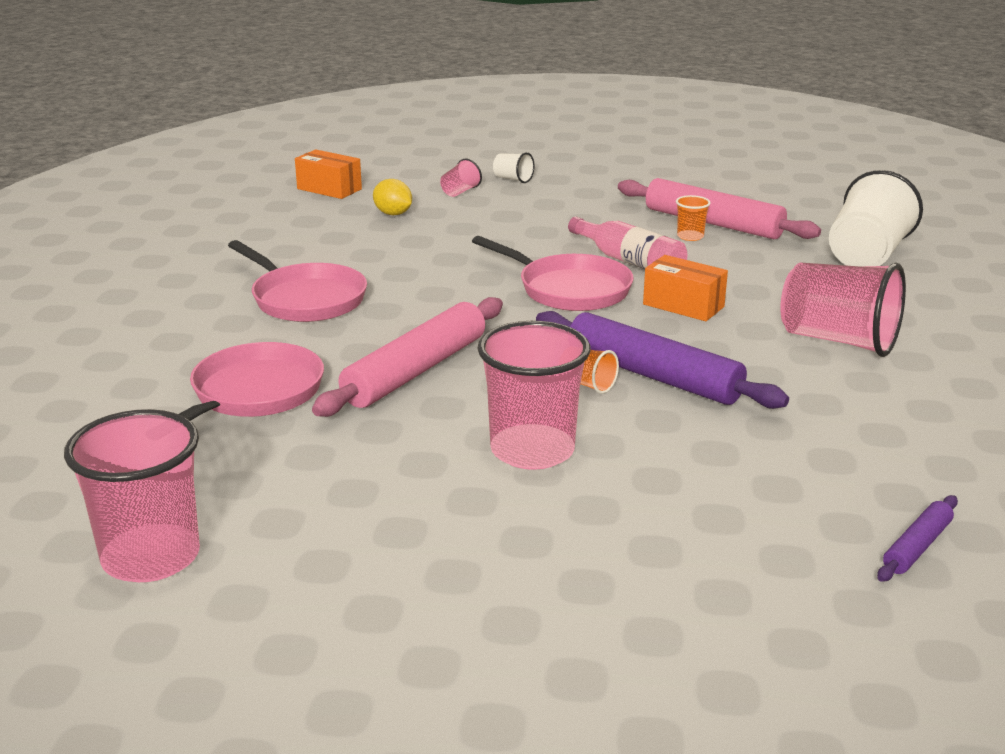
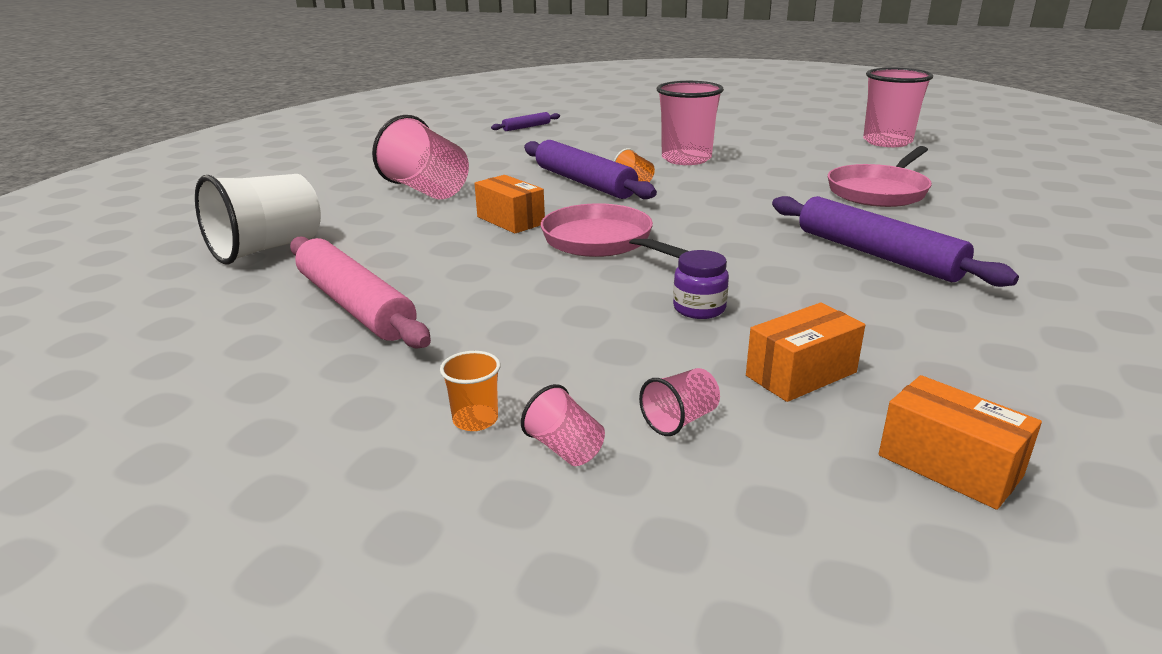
camera: 165 degrees left, 0 degrees up
(305, 299) = (877, 254): pink pan -> purple rolling pin
(393, 214) = (801, 374): yellow lemon -> orange box
(415, 371) = (757, 195): pink rolling pin -> none
(461, 242) = (699, 309): none -> purple jar
(513, 179) = (565, 449): white cup -> pink cup
(630, 261) = (514, 264): pink bottle -> none
(690, 236) = (410, 288): orange cup -> orange cup (475, 420)

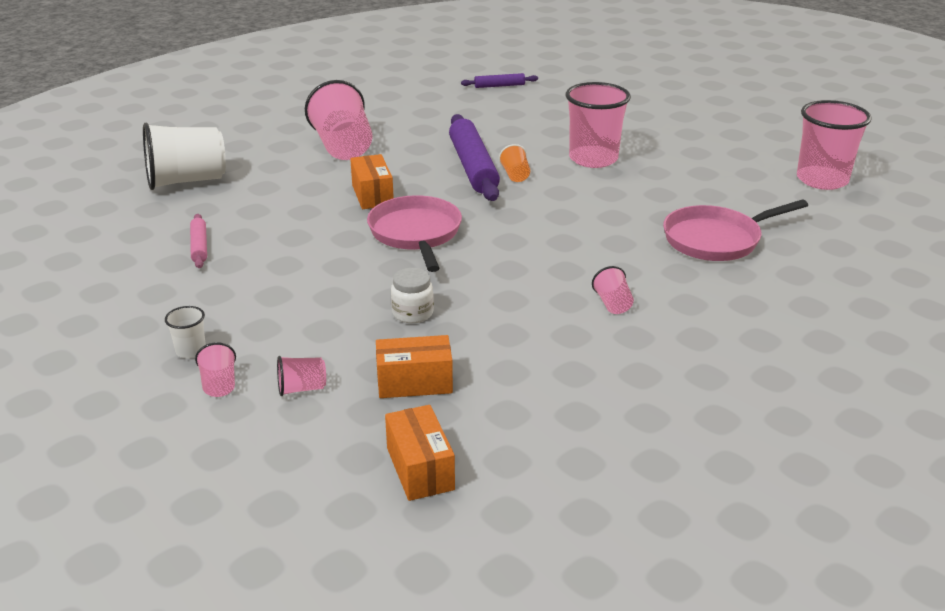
camera: 25 degrees right, 5 degrees up
(355, 305) = (199, 246): pink rolling pin -> pink rolling pin, size x0.49
(475, 420) = (191, 351): orange cup -> white cup
(699, 309) = (412, 313): purple jar -> white jar
(877, 254) = (612, 304): purple rolling pin -> pink cup

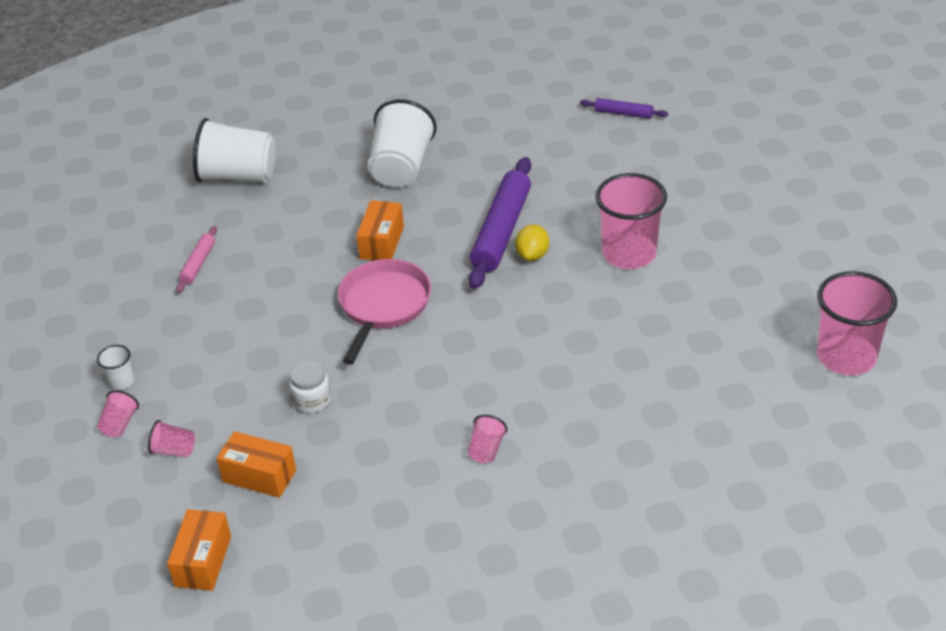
camera: 30 degrees right, 10 degrees up
(343, 147) = (401, 167): pink cup -> white cup
(515, 175) = (532, 255): orange cup -> yellow lemon
(717, 239) = (654, 403): pink pan -> none

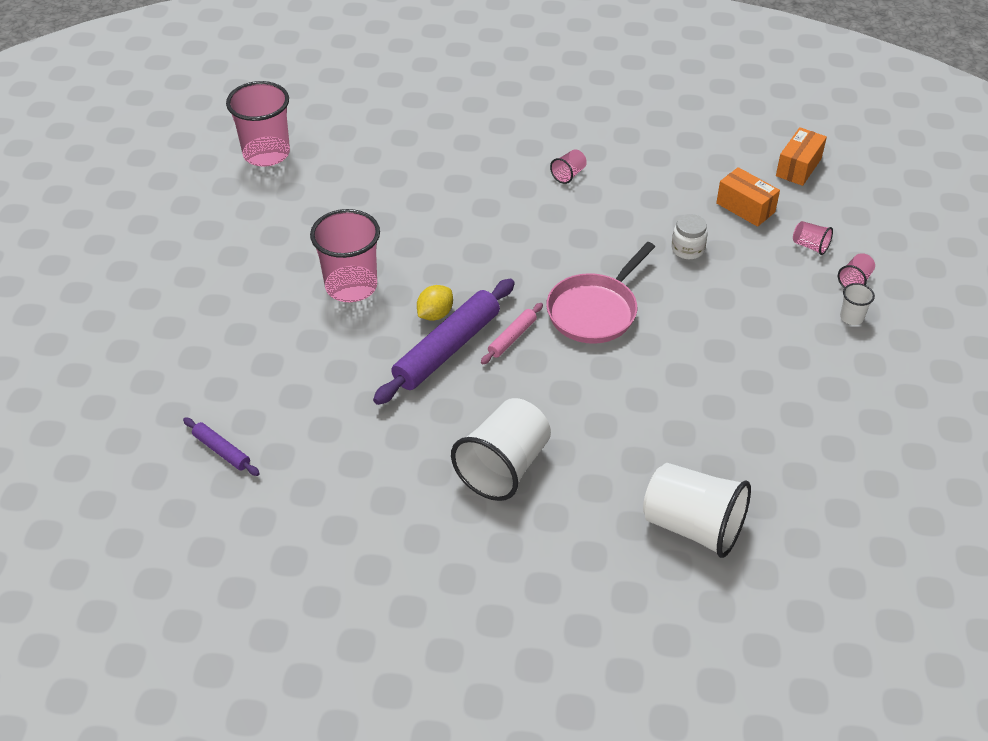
camera: 160 degrees left, 5 degrees up
(198, 264) = (761, 418): pink rolling pin -> pink rolling pin (512, 337)
(382, 243) = (567, 377): orange box -> none

